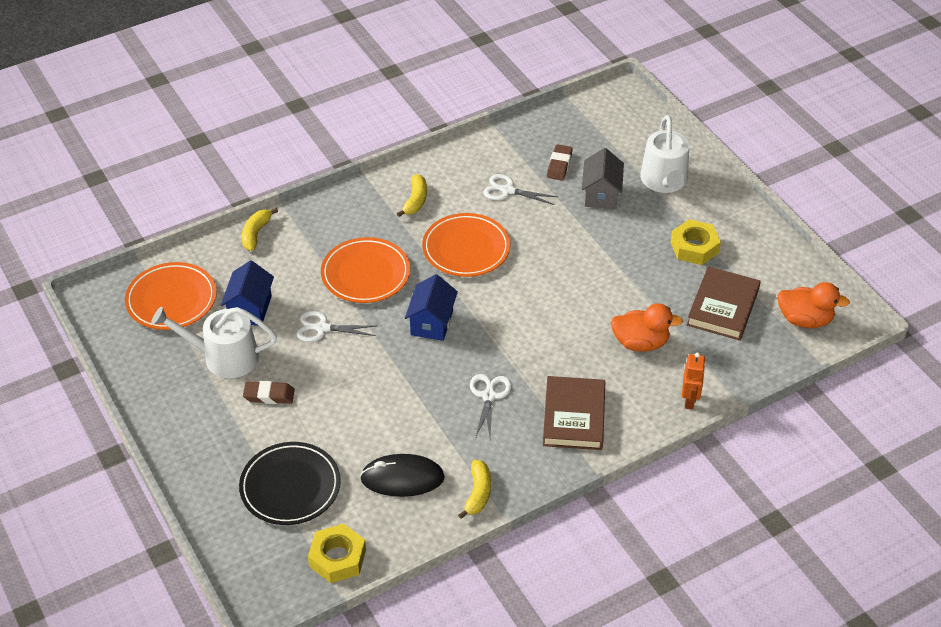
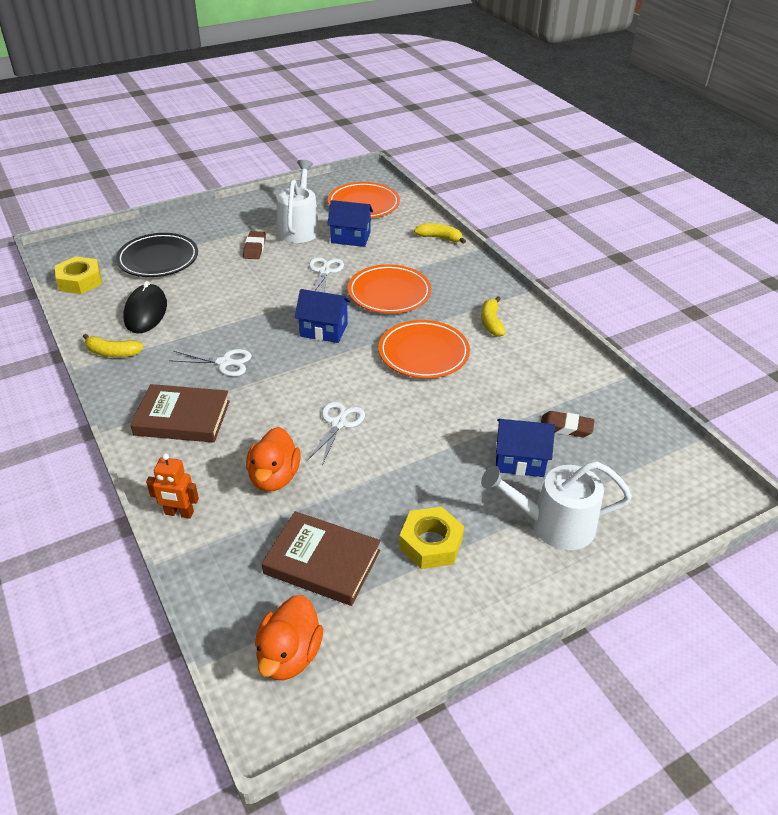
camera: 90 degrees right, 5 degrees down
(415, 201) = (491, 322): yellow banana -> yellow banana turned 75 degrees clockwise
(508, 190) = (515, 385): white scissors -> white scissors (338, 423)
(601, 194) = (519, 460): grey house -> blue house

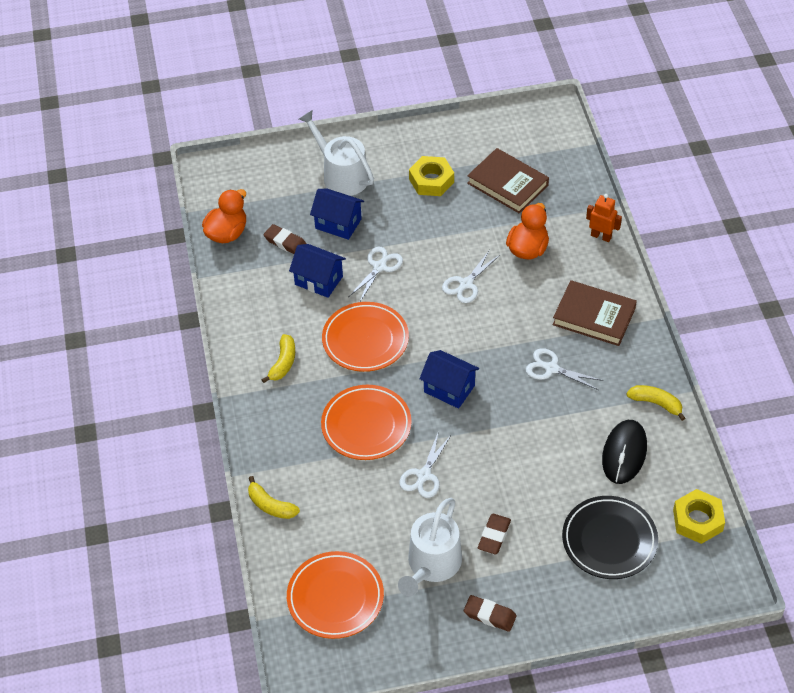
camera: 160 degrees left, 10 degrees up
(248, 212) = (489, 615): none -> brown eraser
(289, 655) = (540, 139): orange duck -> orange duck (227, 233)
(350, 237) = (375, 530): blue house -> blue house (318, 280)
(444, 422) = (379, 267): none -> white scissors
(554, 524) = (341, 175): white watering can -> white watering can turned 150 degrees counterclockwise

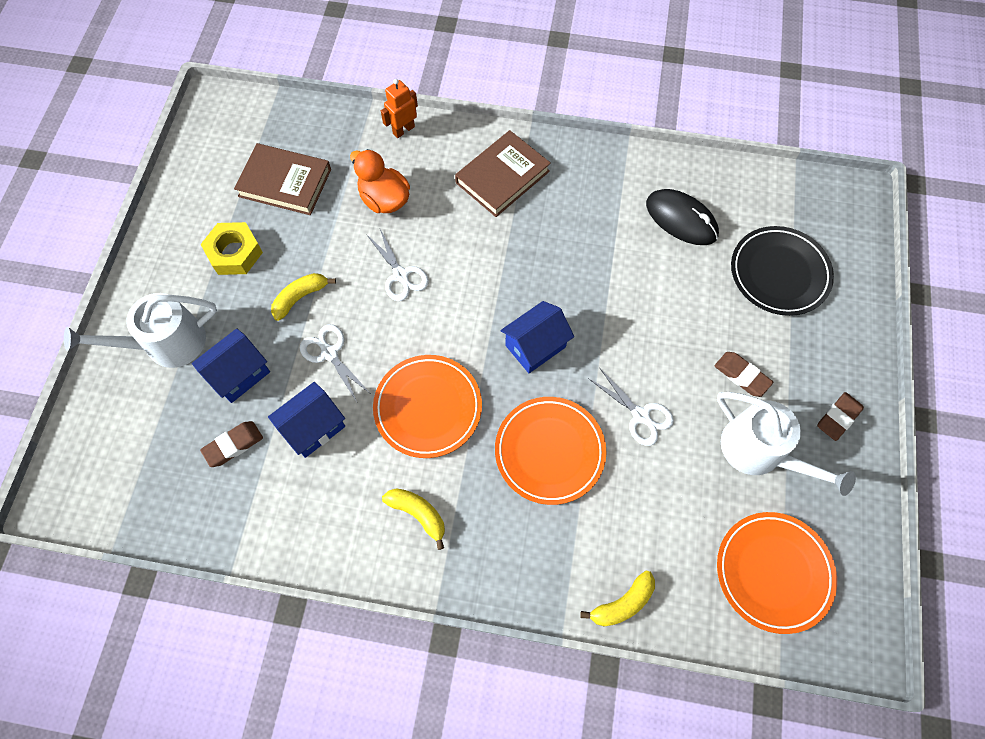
camera: 70 degrees left, 15 degrees up
(227, 233) = (177, 512): orange duck -> none
(507, 184) = (285, 183): brown book -> brown book turned 45 degrees clockwise
(551, 368) = (551, 240): white scissors -> none
(656, 403) = (632, 169): yellow banana -> yellow banana (300, 297)
(697, 520) = (779, 192): yellow nut -> none

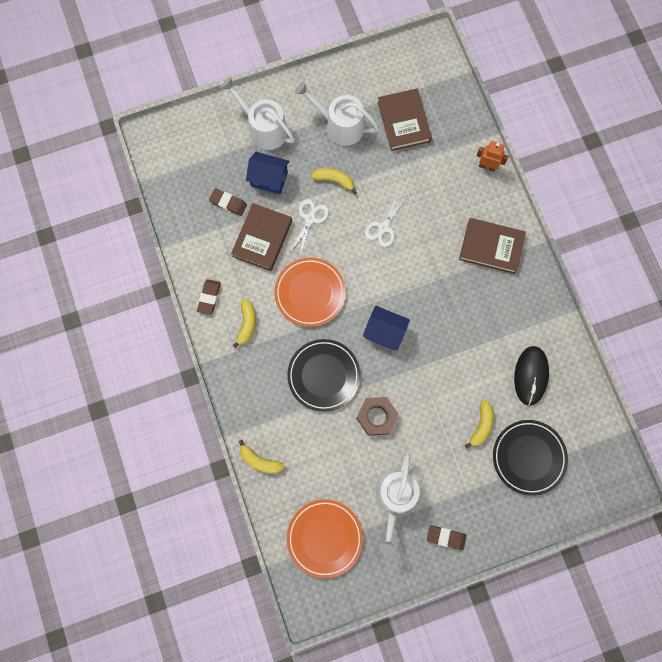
camera: 60 degrees right, 10 degrees up
(234, 253) = (340, 125): yellow nut -> white watering can
(313, 427) = (262, 238): blue house -> brown book
(384, 199) = (429, 186): orange duck -> none
(549, 451) = (324, 375): orange plate -> black plate
(640, 415) = (376, 416): white scissors -> brown nut
(714, 302) = (481, 425): none -> yellow banana
(741, 375) = (439, 465): brown eraser -> brown eraser (209, 297)

